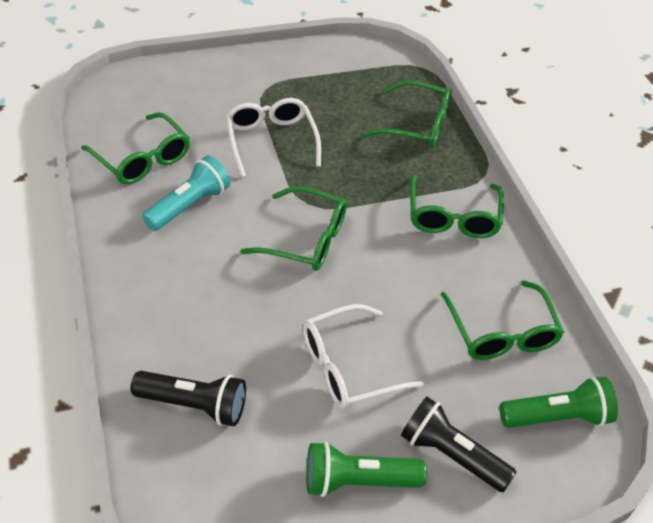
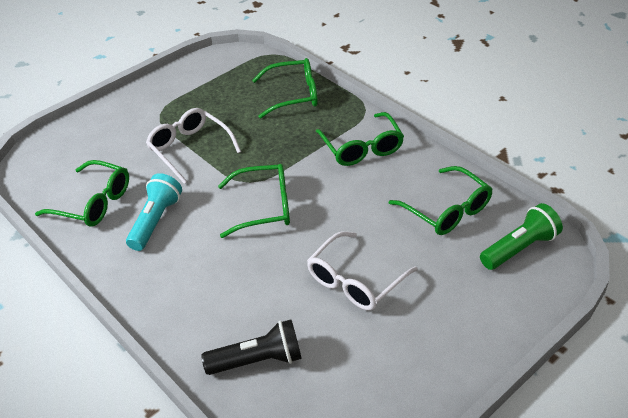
camera: 20 degrees left, 5 degrees down
(357, 480) = (414, 354): green flashlight -> none
(451, 454) = (466, 306): black flashlight -> none

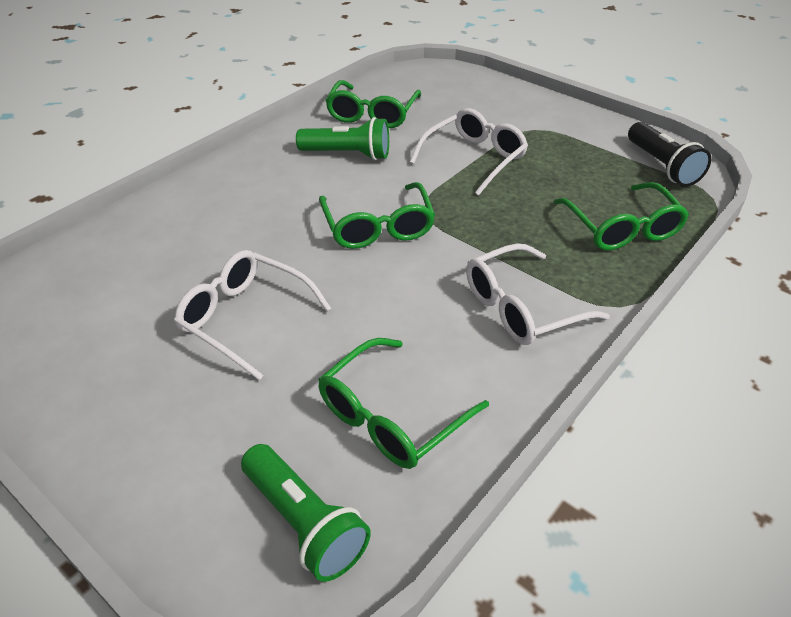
camera: 80 degrees right, 0 degrees up
(155, 221) = (348, 154): turquoise flashlight -> green flashlight
(258, 360) = (135, 249): black flashlight -> black flashlight (662, 166)
(362, 148) = (521, 307): green glasses -> white glasses

